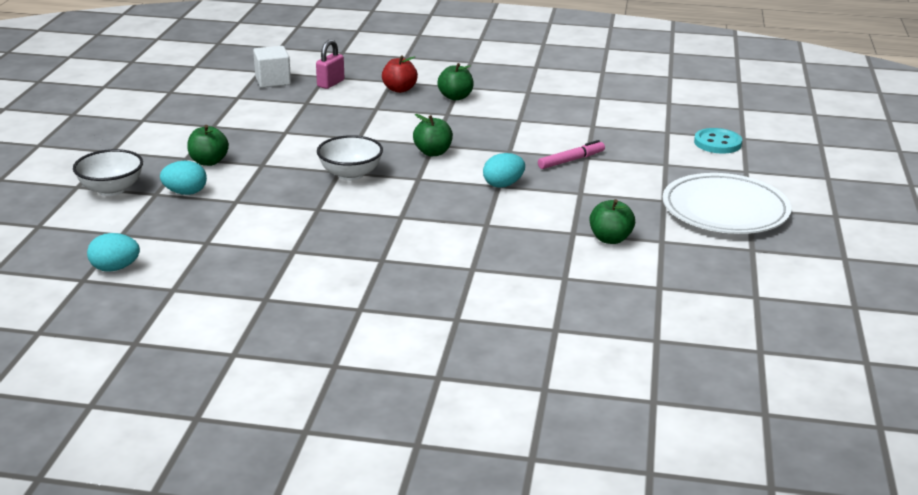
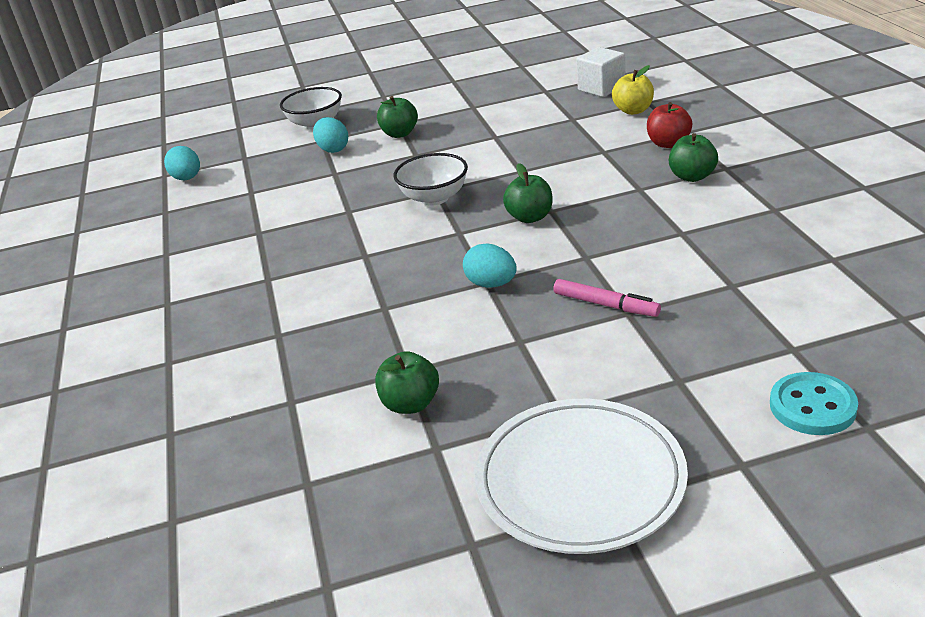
camera: 70 degrees right, 5 degrees up
(330, 83) = (633, 110): pink padlock -> yellow apple

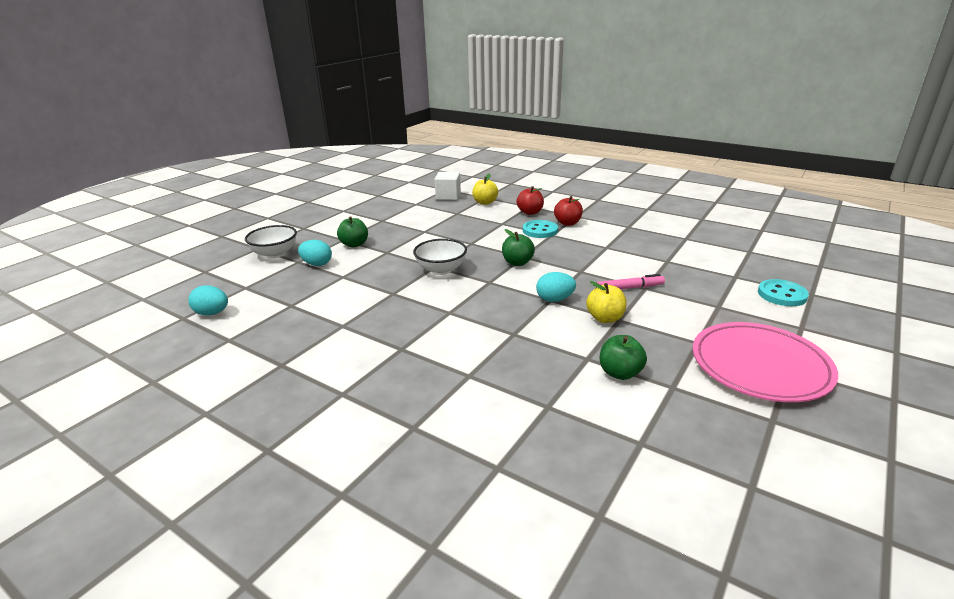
camera: 45 degrees left, 5 degrees down
(506, 332) = (605, 318): none -> yellow apple
(580, 480) = (760, 366): white plate -> pink plate
(634, 177) = (540, 230): none -> turquoise button
(692, 176) = (567, 223): green apple -> red apple

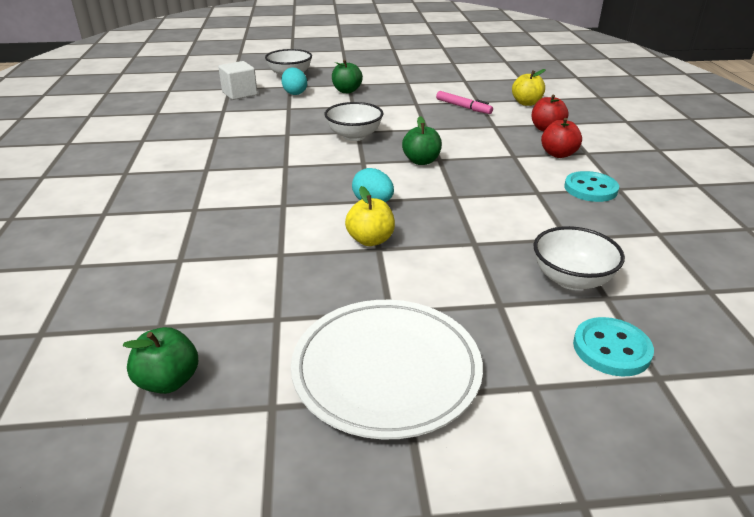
camera: 50 degrees right, 5 degrees up
(212, 313) = (183, 95): turquoise egg -> none
(448, 196) = (507, 85): white cube -> white cube (239, 94)
(540, 230) = (512, 147): turquoise button -> turquoise button (590, 189)
(620, 373) = (271, 280): green apple -> green apple (168, 381)
(629, 288) = (458, 234): pink marker -> pink marker (463, 107)
(710, 277) = (571, 279): none -> white bowl
(760, 366) = (386, 370): pink plate -> white plate

